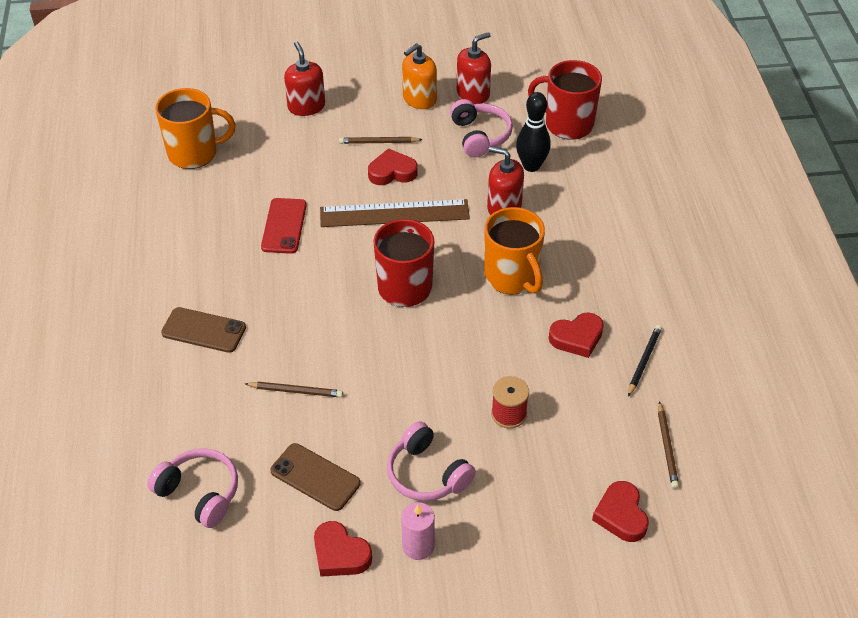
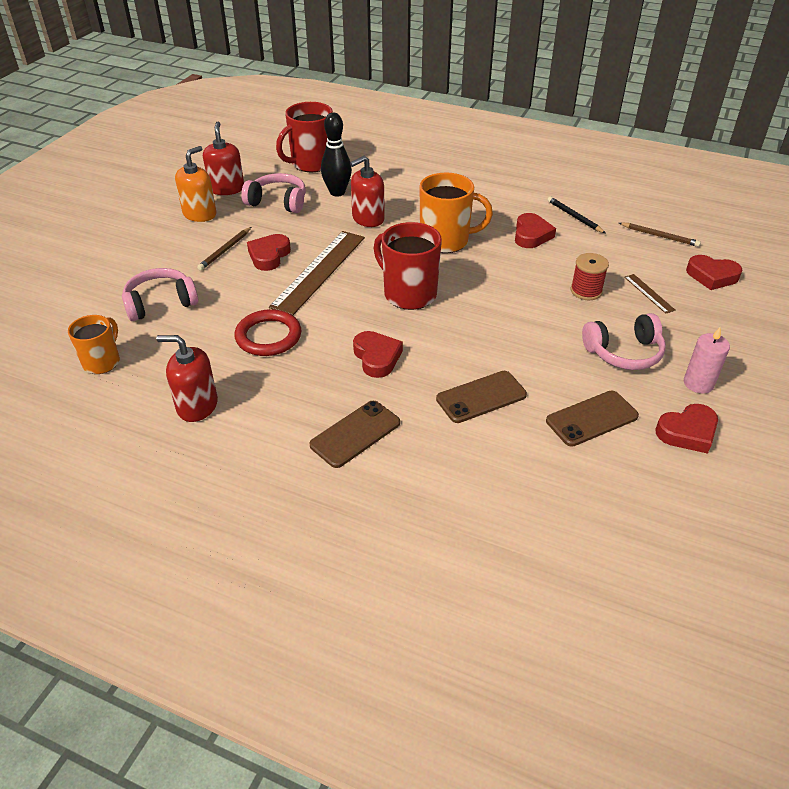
camera: 60 degrees left, 5 degrees down
(194, 153) = (102, 362): orange mug -> orange mug, size x0.63
(200, 493) = (568, 506): pink headphones -> pink headphones (160, 303)
(284, 226) = (268, 336): red phone -> red ring
(295, 391) = (481, 397): brown pencil -> brown phone
(302, 303) = (377, 357): none -> red heart
(306, 106) = (129, 273): red soap dispenser -> red soap dispenser (197, 406)
(419, 99) = (200, 214): orange soap dispenser -> orange soap dispenser turned 135 degrees counterclockwise
(544, 467) = (649, 293): none -> brown ruler

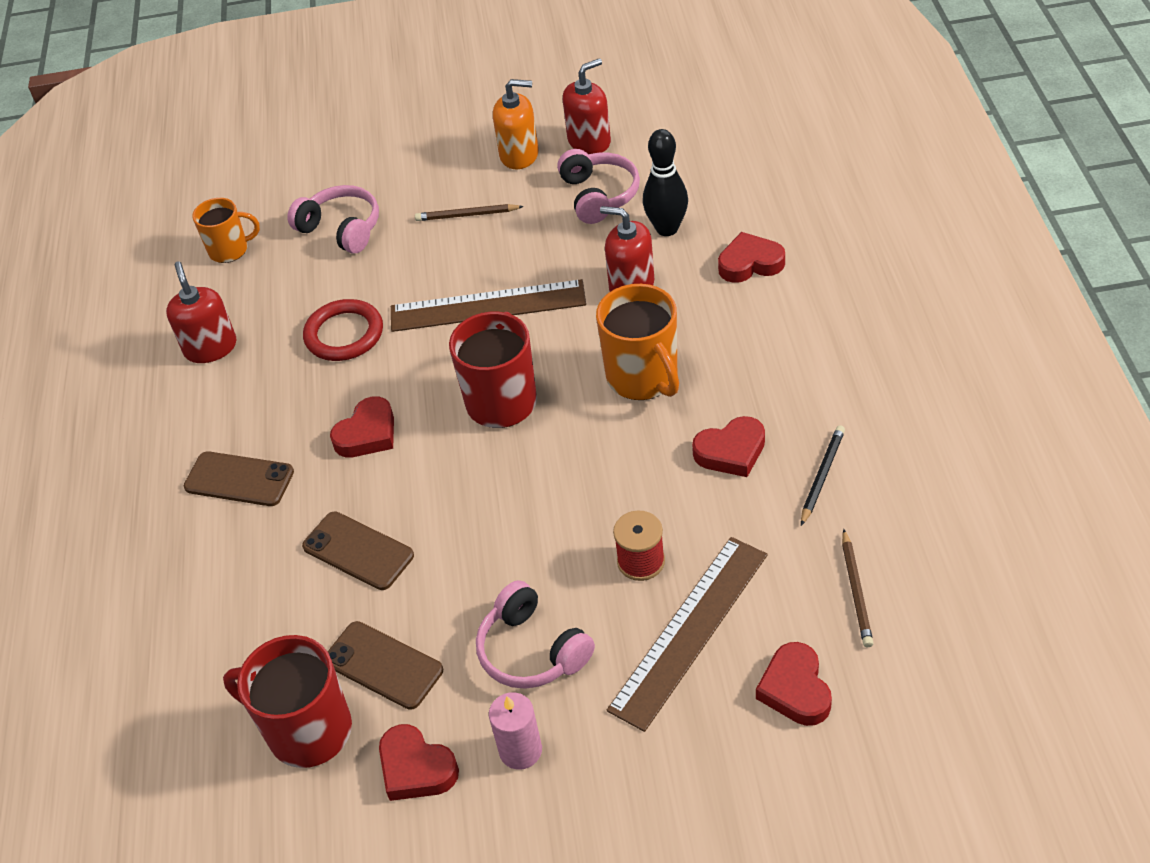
camera: 65 degrees right, 5 degrees up
(269, 256) = (484, 252): red heart -> red heart (750, 263)
(311, 163) = (714, 170): red mug -> red mug (307, 730)
(649, 293) = (689, 630): brown ruler -> brown ruler, size x2.29

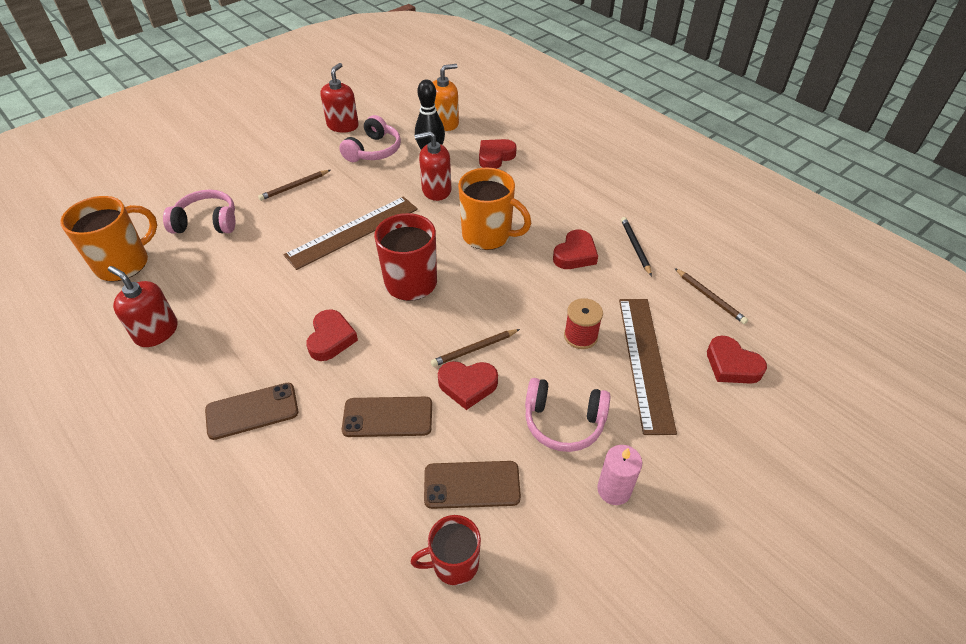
camera: 40 degrees left, 0 degrees up
(230, 250) = (124, 263): orange mug -> orange mug, size x1.59
(307, 730) = (454, 563): red mug -> red mug, size x0.63
(344, 334) = (261, 284): red ring -> none
(416, 768) = (556, 543): red heart -> red heart (467, 385)
(506, 518) = (474, 349): none -> brown pencil
(519, 155) = (302, 145): orange soap dispenser -> orange soap dispenser (445, 123)
(599, 195) = (374, 150): pink headphones -> pink headphones turned 75 degrees clockwise

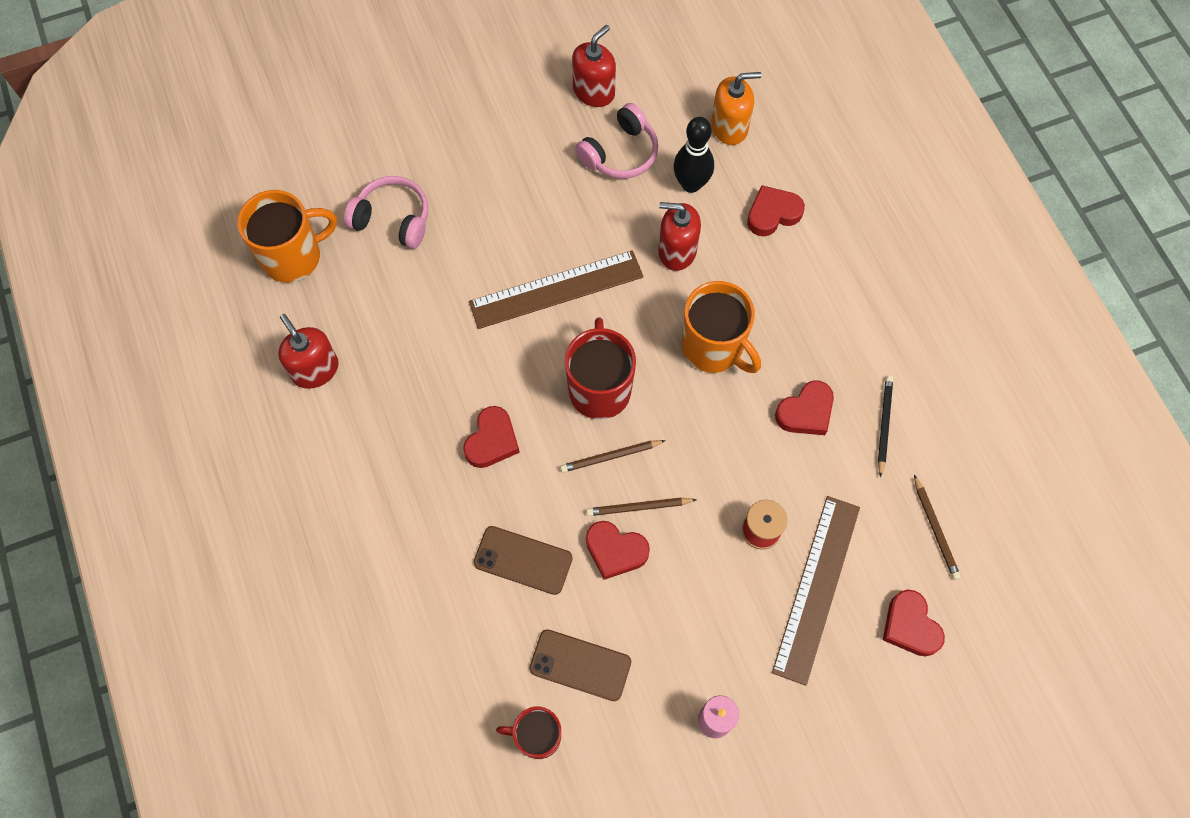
camera: 20 degrees right, 20 degrees up
(252, 411) = (393, 505): brown phone -> none
(294, 186) = (506, 189): brown pencil -> brown pencil (611, 456)
(563, 422) = (697, 629): pink headphones -> none

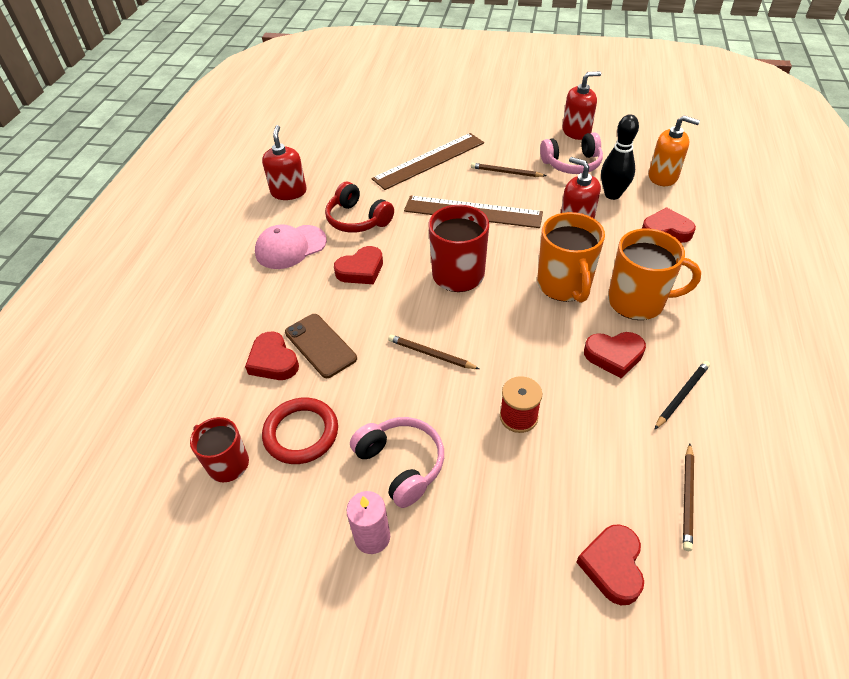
camera: 35 degrees right, 20 degrees down
(293, 256) = (327, 141): orange mug -> orange mug (637, 302)
(387, 451) = (290, 247): none -> pink cap
(393, 219) = (399, 145): pink headphones -> pink headphones (401, 464)
(433, 369) = (357, 219): none -> red headphones
(580, 665) = (301, 433): brown phone -> red ring
(611, 456) = (435, 315): brown pencil -> brown pencil (506, 172)
(615, 551) = (391, 373): red heart -> red heart (273, 361)
(816, 588) = (538, 484): brown ruler -> brown ruler (429, 160)

